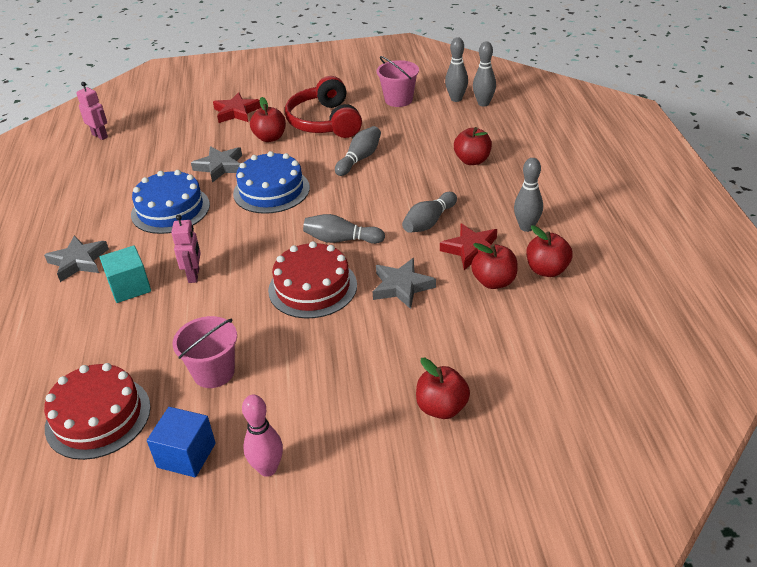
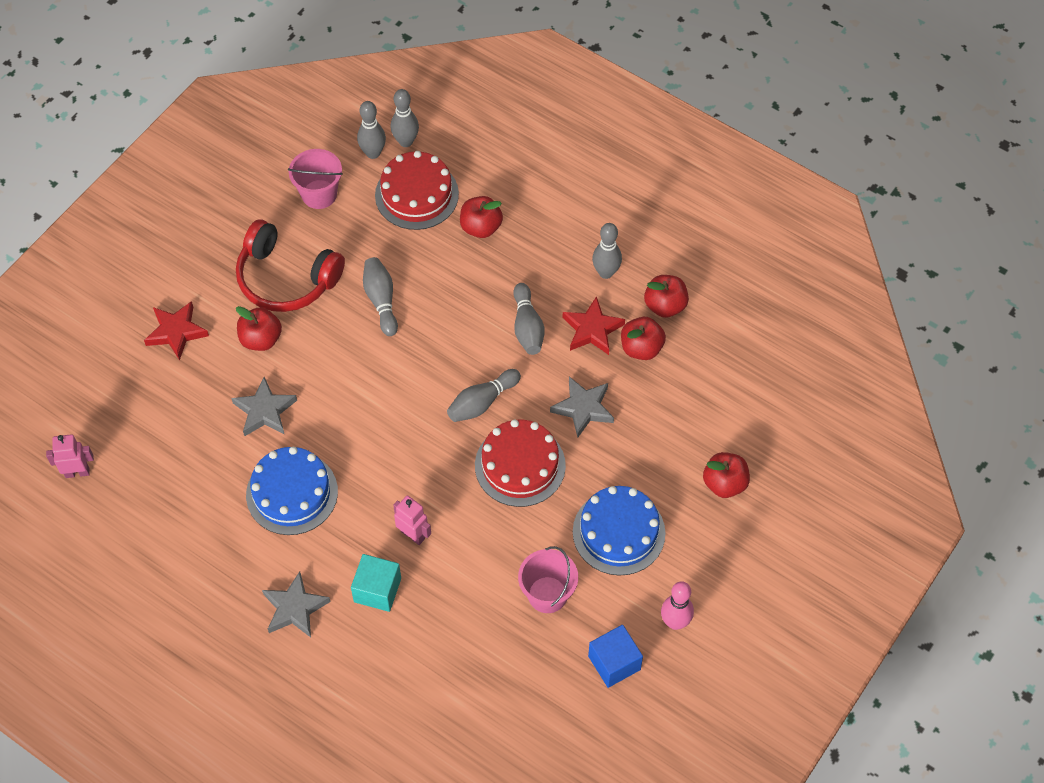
camera: 50 degrees left, 20 degrees up
(98, 417) = (518, 697): red cake -> red cake (416, 194)
(271, 190) = (352, 399): blue cake -> blue cake (618, 532)

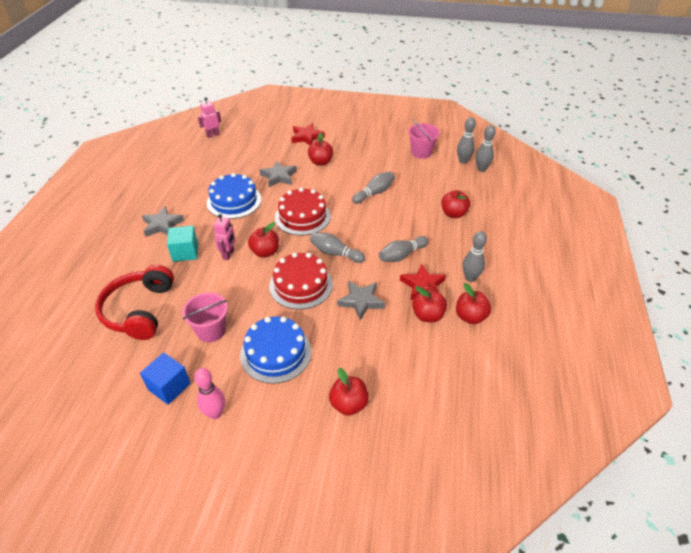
camera: 65 degrees right, 15 degrees down
(77, 472) = (213, 135): pink robot -> pink robot turned 90 degrees counterclockwise
(286, 278) = (363, 158): red headphones -> red headphones (139, 310)
(416, 194) = (452, 184): red cake -> red cake (302, 216)
(433, 487) = (265, 252): none -> red apple

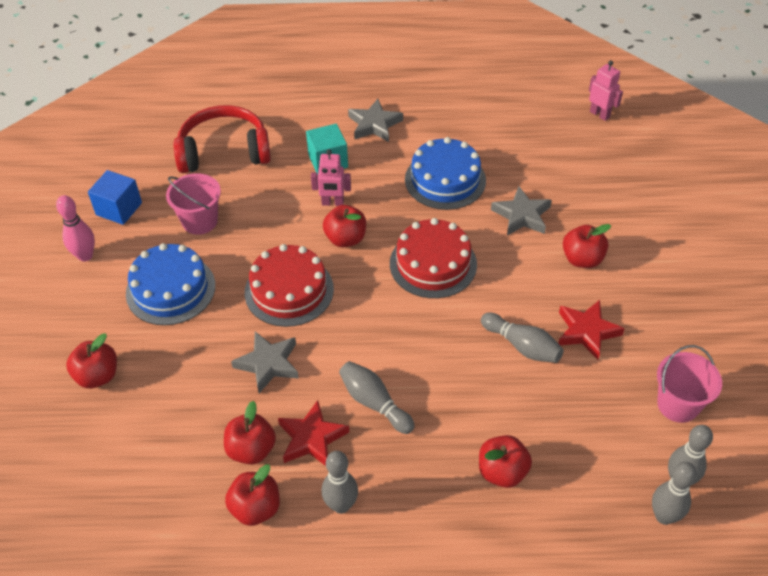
camera: 80 degrees right, 5 degrees up
(307, 137) = (649, 227): red star -> red star (587, 331)
(335, 253) = (360, 318): grey bowling pin -> none

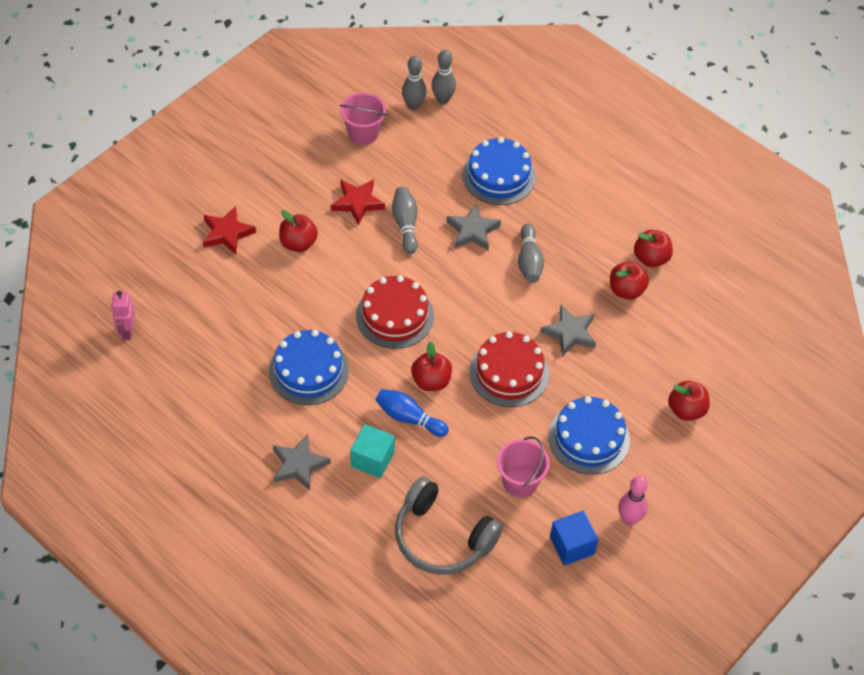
camera: 140 degrees left, 5 degrees up
(224, 152) = (442, 537): red headphones -> grey headphones
(312, 438) = (585, 270): red star -> red star (227, 233)
(332, 203) = (409, 418): pink robot -> blue bowling pin
(341, 505) = (602, 225): grey bowling pin -> none
(502, 472) = (499, 176): red apple -> blue cake
(522, 215) = (294, 301): grey star -> grey star (473, 231)

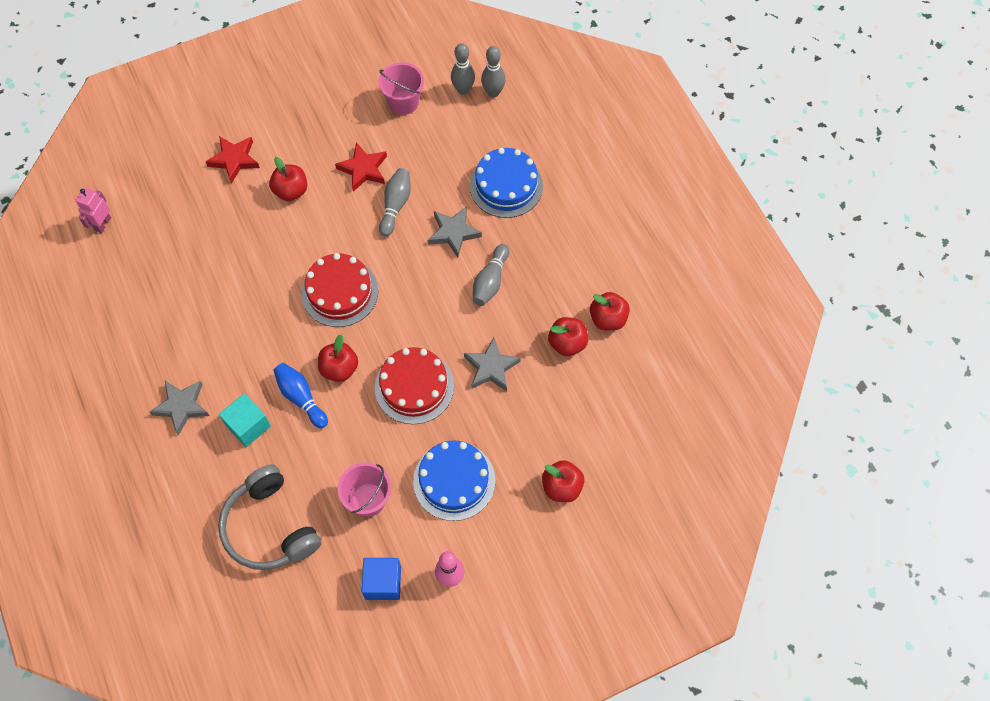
camera: 25 degrees right, 10 degrees up
(308, 371) = (236, 318): blue cake -> none

